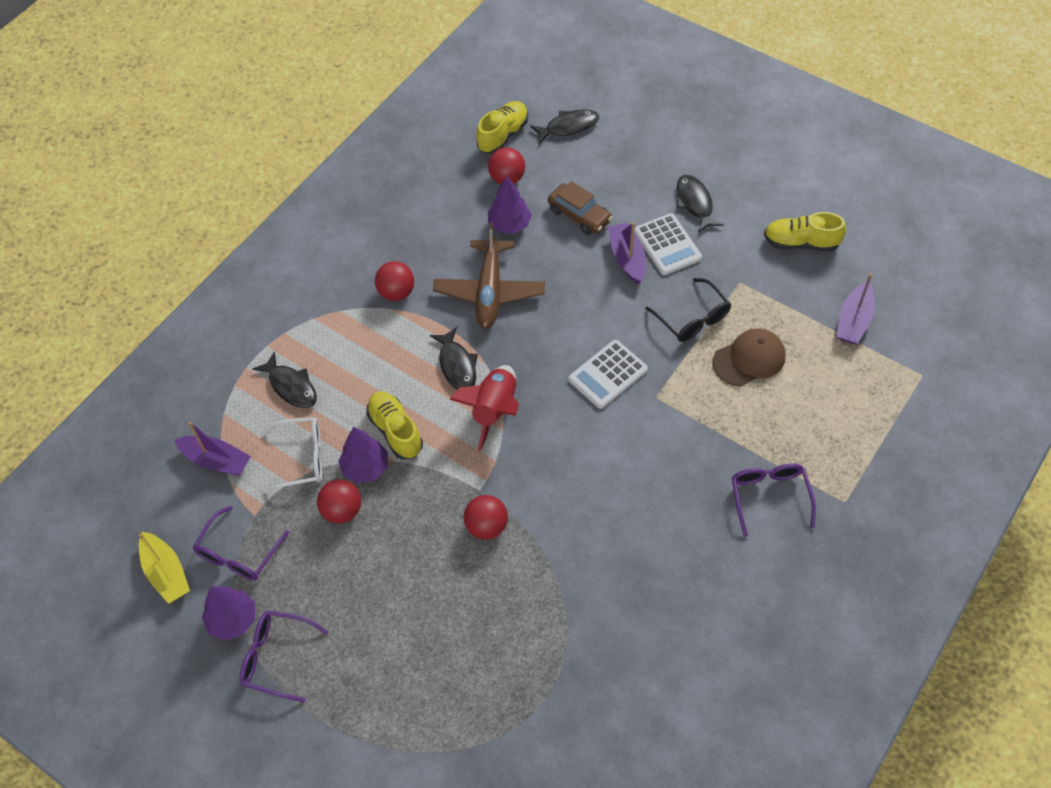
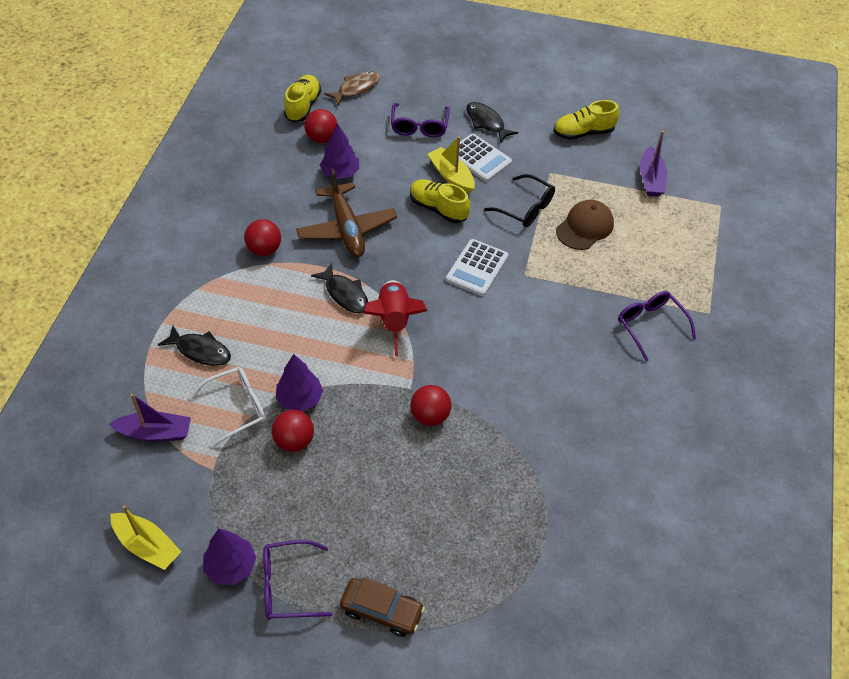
camera: 25 degrees left, 5 degrees down
(238, 554) = (211, 507): purple glasses -> purple glasses (419, 127)
(395, 431) = (314, 361): yellow shoe -> yellow shoe (438, 208)
(568, 127) = (356, 88): black fish -> brown fish
(579, 215) = (396, 152): brown car -> brown car (382, 610)
(627, 258) = (451, 176): purple boat -> yellow boat

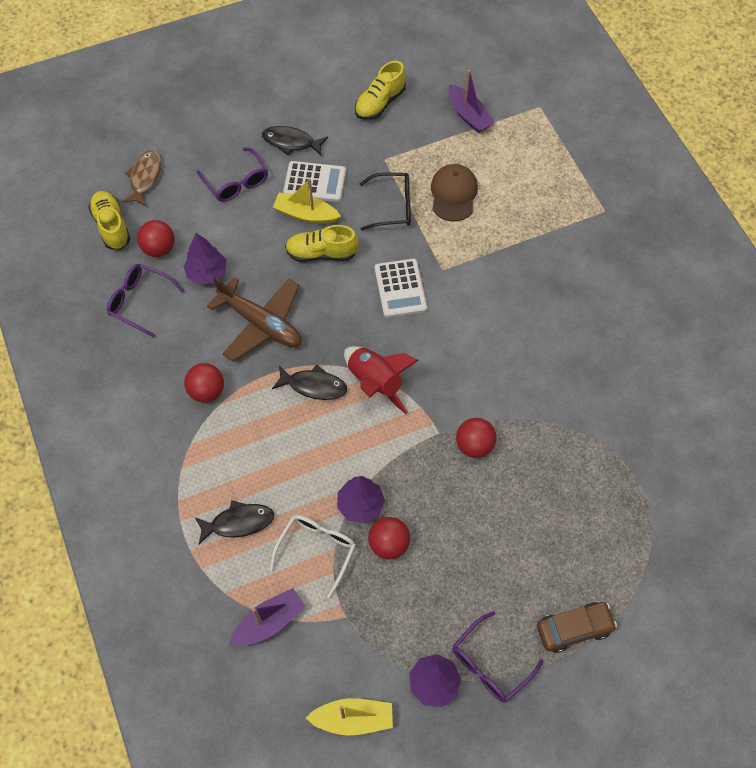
camera: 35 degrees left, 10 degrees up
(650, 325) = (571, 251): purple glasses -> purple glasses (140, 301)

